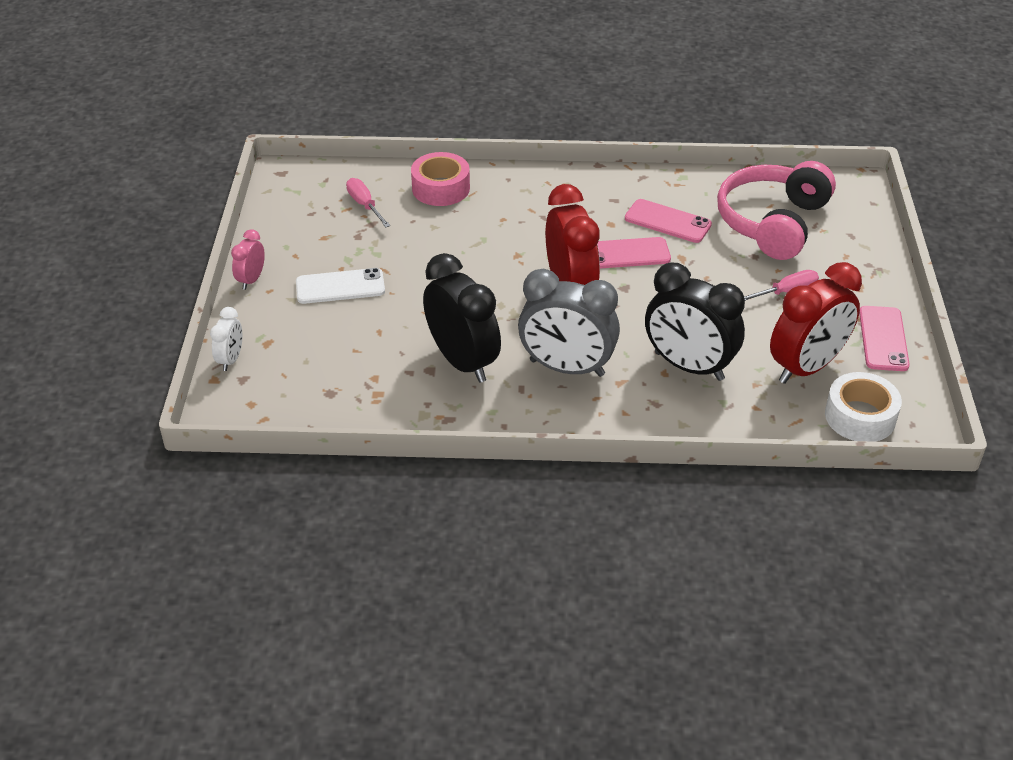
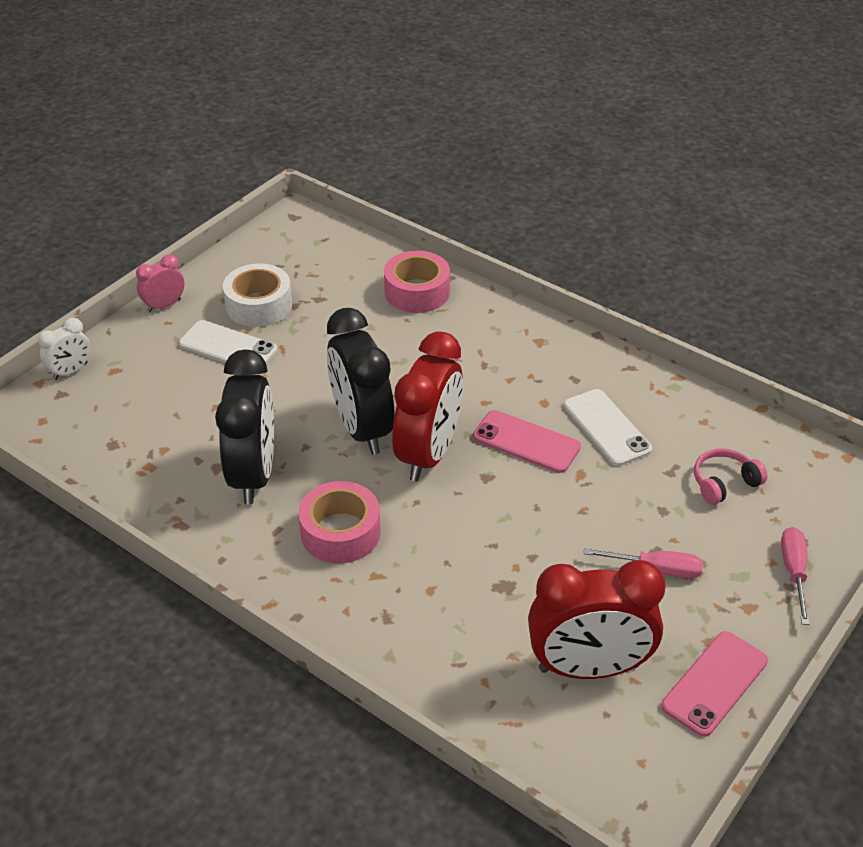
camera: 35 degrees right, 0 degrees up
(365, 205) = (332, 278): pink screwdriver -> pink screwdriver (793, 572)
(566, 368) = (340, 532): grey clock -> pink tape
(667, 221) = (606, 427): pink phone -> white phone
(688, 366) = (462, 596): black clock -> black clock (361, 429)
(773, 222) = (724, 483): pink headphones -> pink headphones, size x0.44
(860, 417) = (589, 760): white tape -> white tape (259, 305)

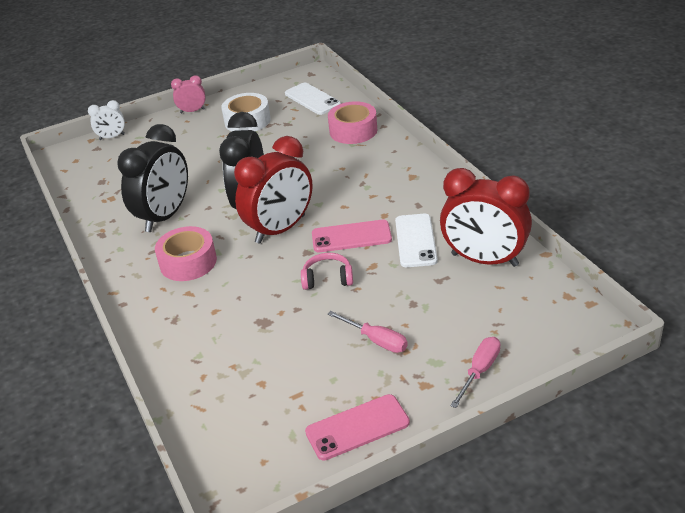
camera: 30 degrees right, 5 degrees down
(228, 347) = (210, 141): white phone -> white phone (312, 99)
(526, 442) = (351, 237): pink phone -> pink phone turned 60 degrees counterclockwise
(588, 668) = (277, 389): red clock -> red clock (484, 260)
(724, 483) = (474, 297): pink headphones -> pink headphones (327, 279)

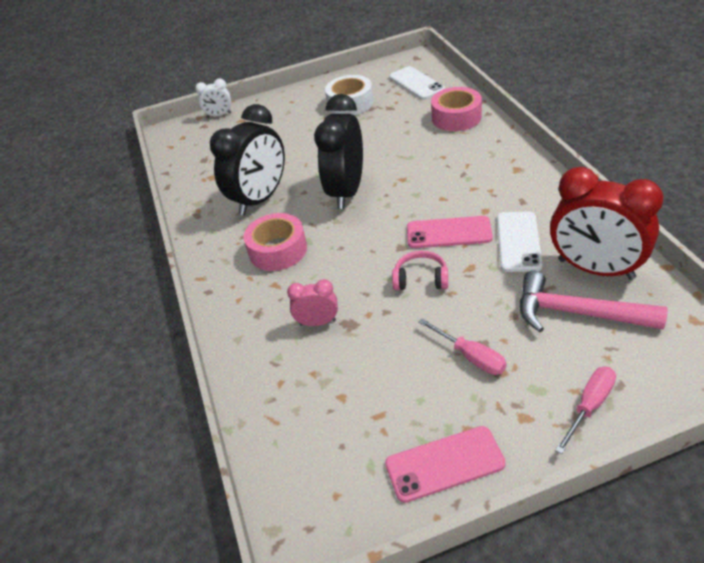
camera: 10 degrees right, 5 degrees up
(192, 111) = (298, 92): pink clock -> pink clock (318, 322)
(280, 229) = (375, 220): red clock -> none
(469, 297) = (577, 313): none -> pink hammer

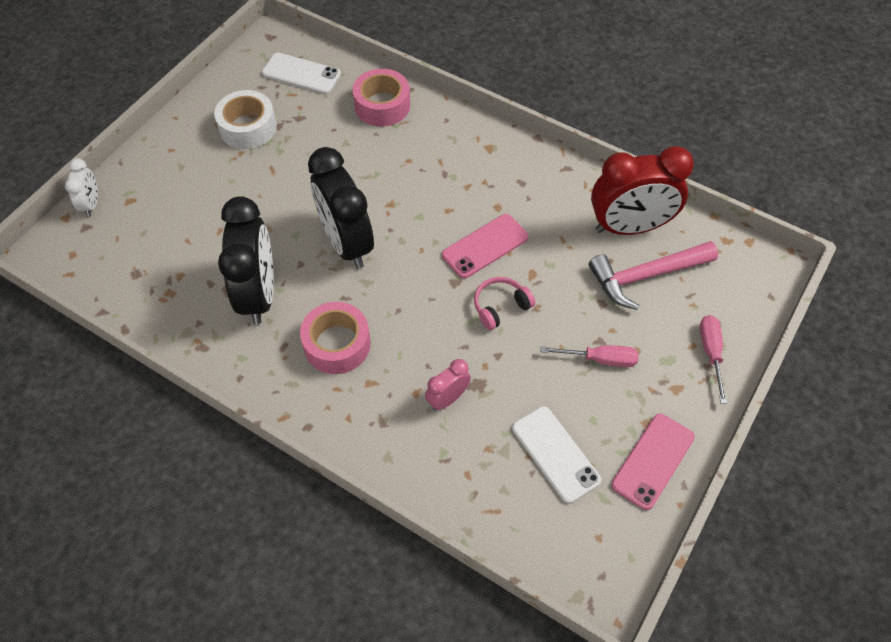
camera: 45 degrees left, 15 degrees up
(219, 115) = (91, 204): white clock -> white clock turned 45 degrees counterclockwise
(518, 241) = (551, 228): white phone -> white phone (555, 454)

